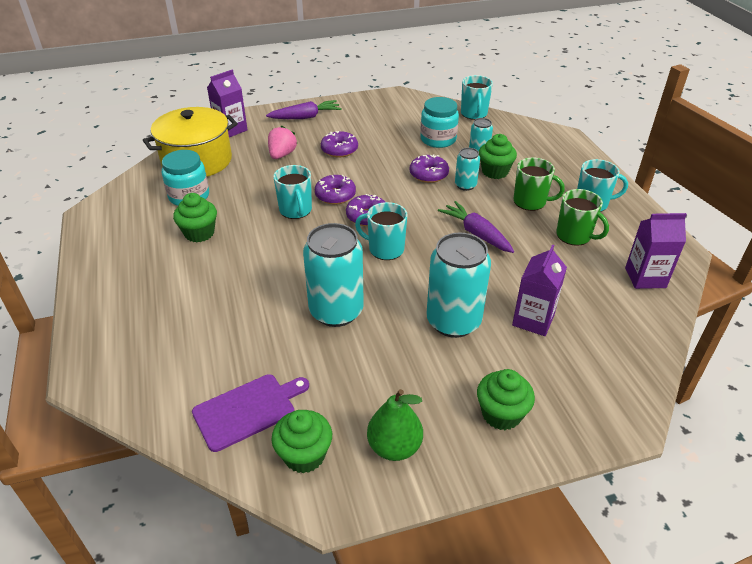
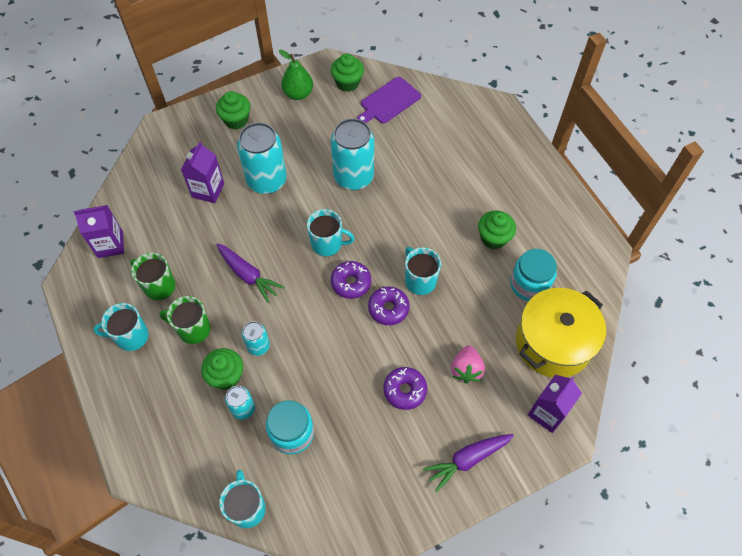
camera: 170 degrees right, 20 degrees up
(428, 174) = (298, 359): purple donut -> none

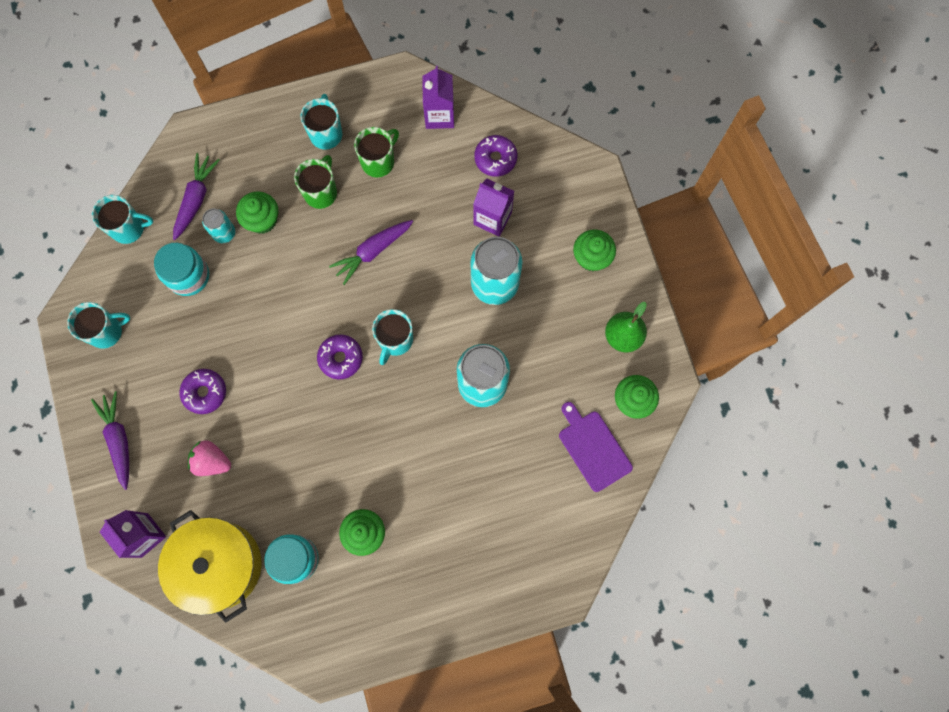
camera: 100 degrees right, 15 degrees up
(209, 445) = (196, 199): none -> purple carrot
(258, 346) = (287, 254): turquoise can -> none
(388, 308) = (300, 393): purple donut -> purple donut (495, 159)
(419, 280) = (327, 434): turquoise mug -> turquoise mug (106, 331)

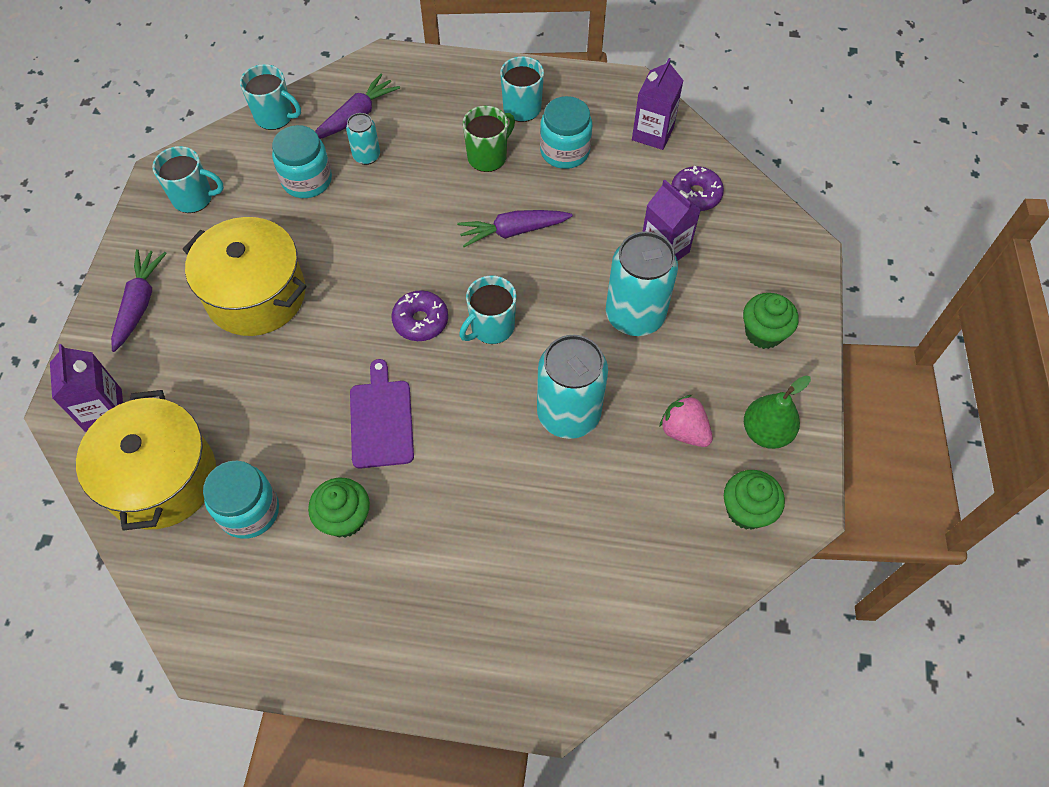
camera: 25 degrees right, 15 degrees down
(205, 392) = (256, 295): purple donut -> yellow pot
(212, 461) = (221, 366): pink strawberry -> pink strawberry (684, 431)
(262, 220) = (412, 159): green cupcake -> none
(378, 161) = (564, 151): green mug -> turquoise jar
(593, 448) = (672, 544): purple cutting board -> purple cutting board (381, 420)

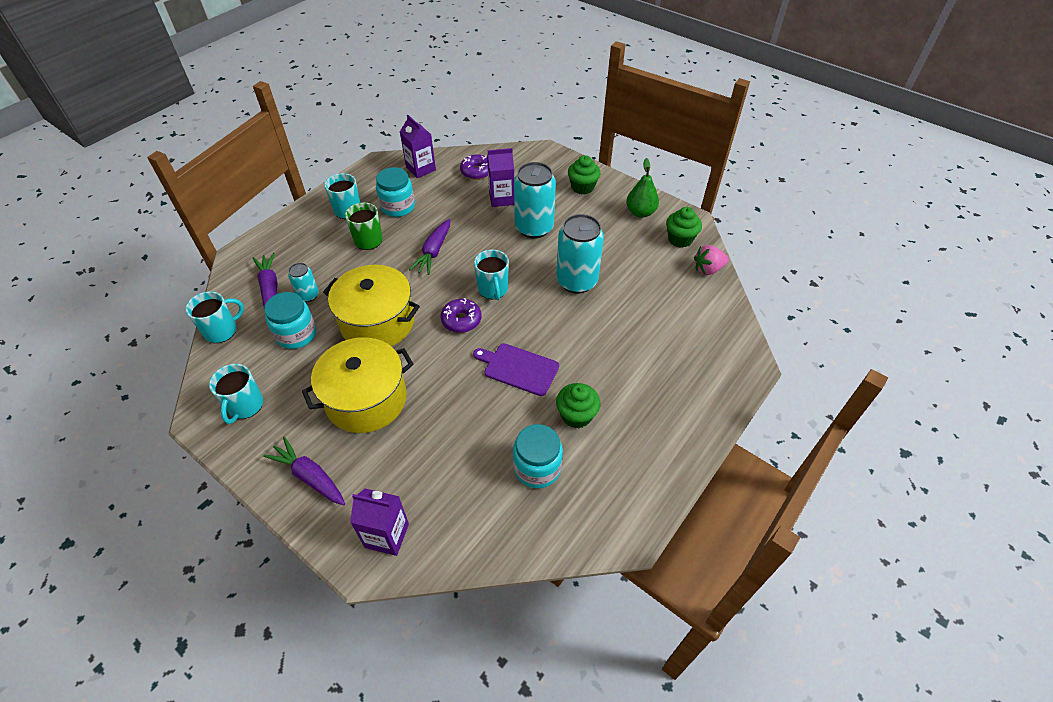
camera: 60 degrees left, 10 degrees down
(162, 478) = (475, 514): yellow pot -> yellow pot (377, 322)
(194, 198) = (245, 406): turquoise mug -> turquoise mug turned 150 degrees clockwise
(684, 431) = (619, 241): pink strawberry -> pink strawberry (708, 269)

